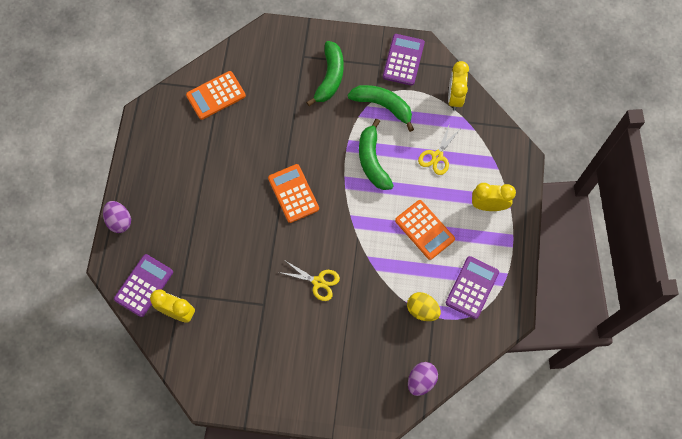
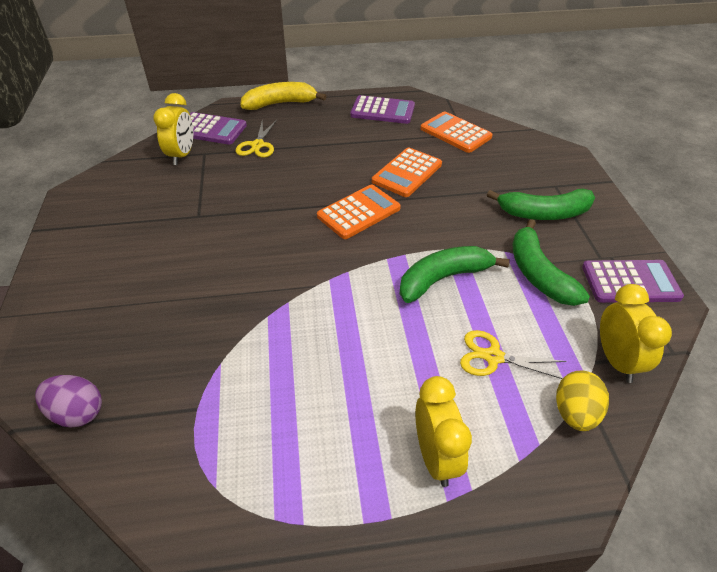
camera: 75 degrees right, 25 degrees down
(119, 221) = (280, 104): purple egg -> yellow banana
(318, 282) = (237, 258): yellow scissors -> yellow scissors (258, 145)
(383, 106) = (538, 274): green banana -> green banana turned 150 degrees clockwise
(422, 310) = (207, 390): yellow egg -> yellow egg (575, 413)
(424, 230) = (353, 365): orange calculator -> orange calculator (407, 173)
(455, 97) = (616, 361): yellow clock -> yellow clock turned 90 degrees clockwise
(472, 287) = (261, 461): purple calculator -> purple calculator (382, 111)

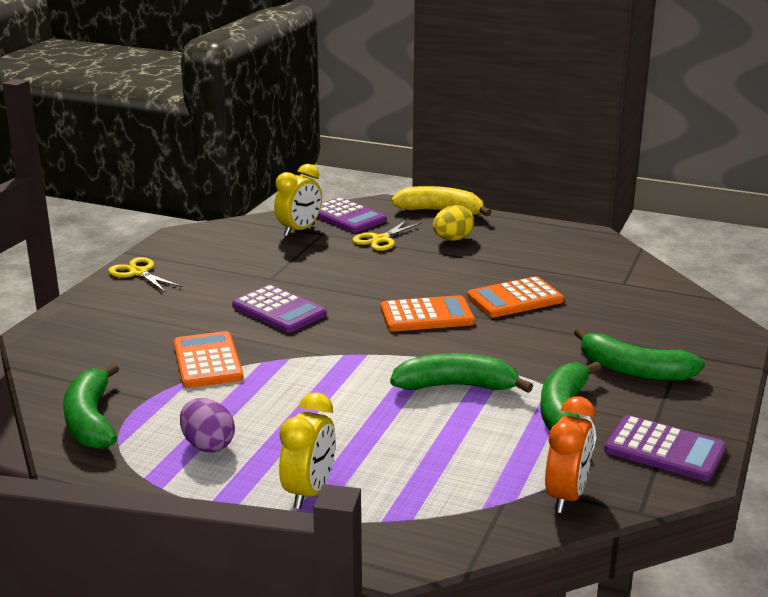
camera: 30 degrees right, 20 degrees down
(77, 413) = (60, 372): purple egg -> purple egg (208, 445)
(161, 466) = (91, 420): none -> green banana
(382, 111) = (549, 242): purple calculator -> purple calculator (279, 310)
(455, 133) = (614, 280): orange calculator -> orange calculator (207, 361)
(493, 357) = (439, 452): yellow scissors -> yellow scissors (138, 273)
(575, 413) = (473, 513): yellow egg -> yellow egg (452, 239)
(616, 361) = (566, 496): yellow clock -> orange clock

